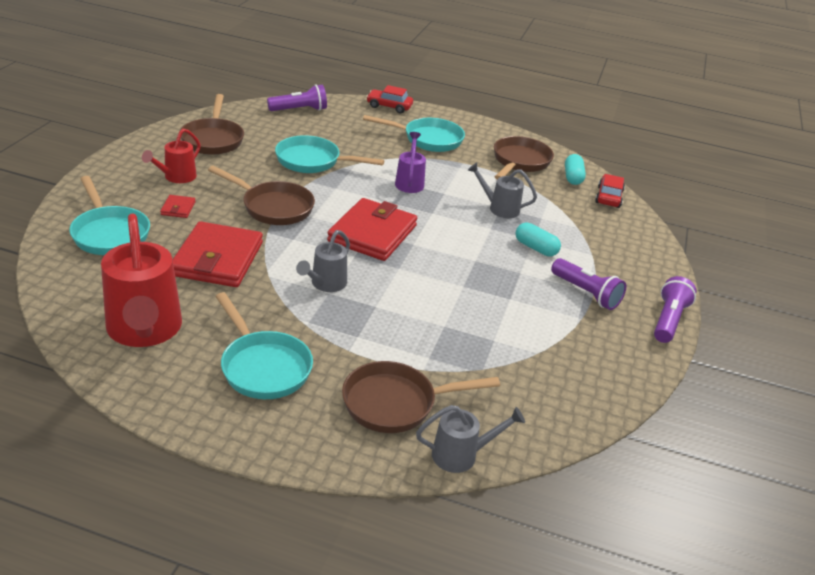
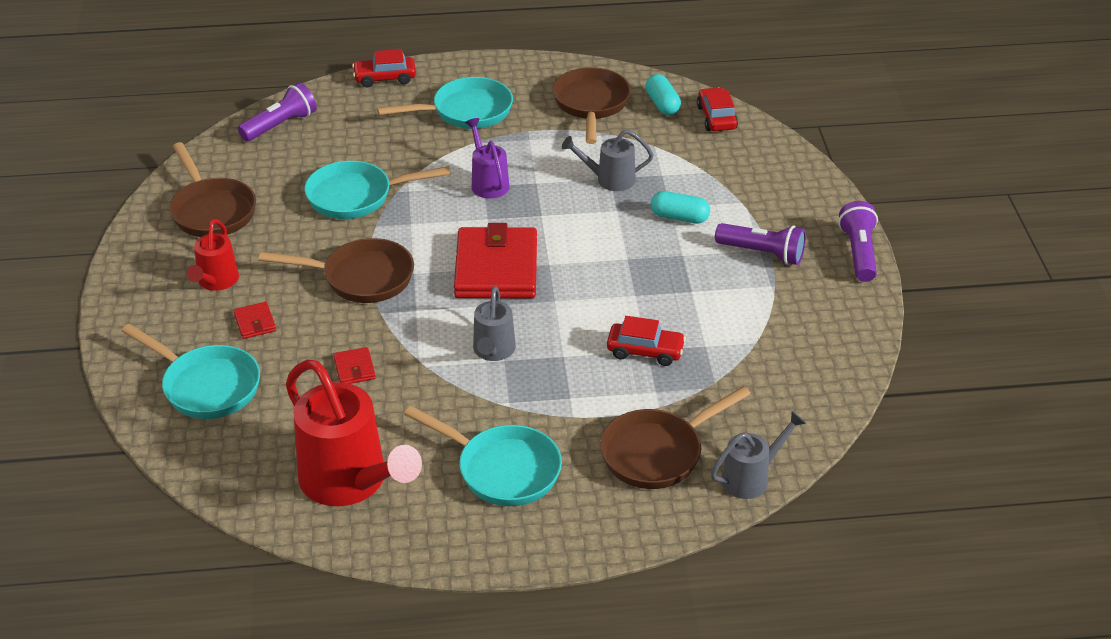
camera: 20 degrees left, 5 degrees up
(217, 259) = (354, 368): red wallet -> red wallet, size x0.42
(442, 326) = (645, 351): none -> red car

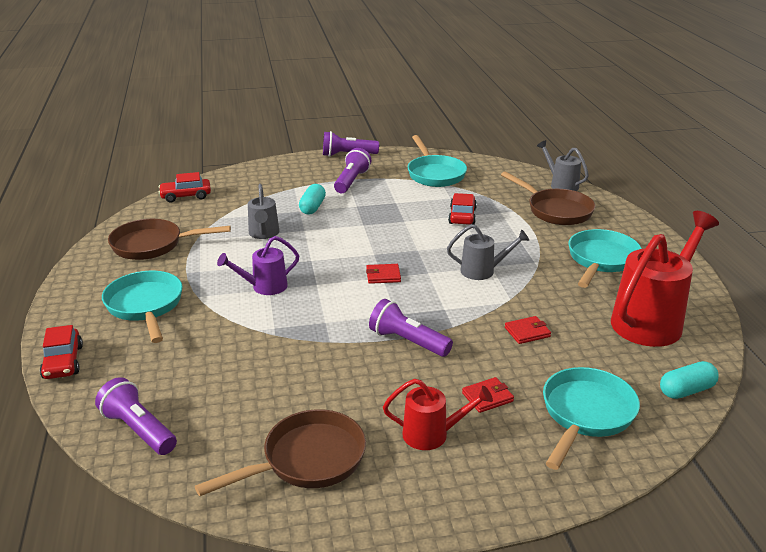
camera: 95 degrees left, 10 degrees down
(356, 196) = (282, 358): turquoise pan -> turquoise pan (435, 174)
(361, 278) = (407, 341): brown pan -> purple flashlight
(496, 268) = (383, 276): red wallet -> red wallet, size x0.42
(662, 104) = (161, 216): turquoise capsule -> turquoise capsule (686, 390)

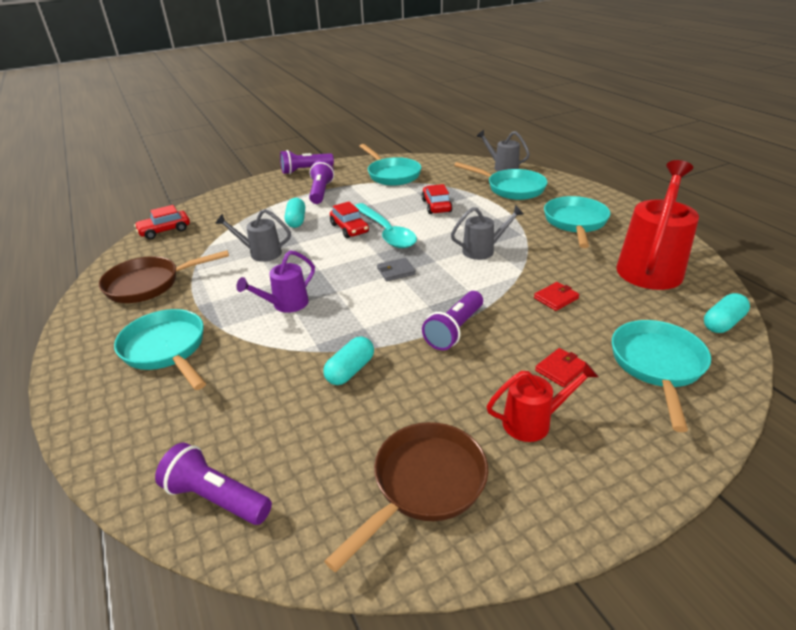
camera: 15 degrees left, 5 degrees up
(63, 362) = (92, 435): red car -> red car (349, 228)
(264, 234) = (260, 253): grey watering can -> grey watering can turned 120 degrees clockwise
(293, 356) = (350, 370): none -> turquoise capsule
(383, 276) = (396, 271): red wallet -> grey wallet
(395, 235) = (386, 232): none -> turquoise spoon
(407, 341) = (454, 330): purple flashlight -> purple flashlight turned 75 degrees counterclockwise
(555, 210) = (511, 188): brown pan -> turquoise pan

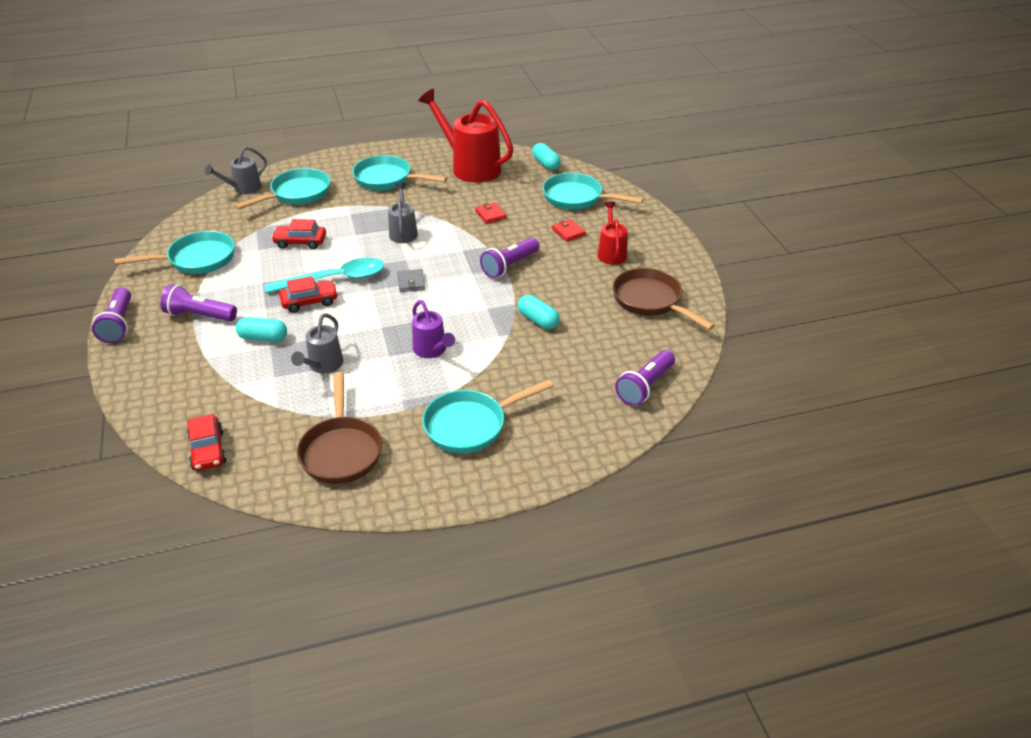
camera: 80 degrees left, 5 degrees up
(454, 330) = (509, 266): purple flashlight -> purple flashlight turned 90 degrees clockwise

